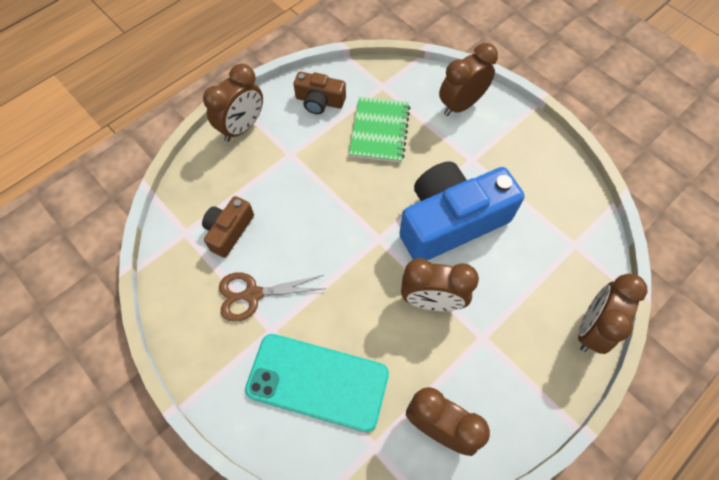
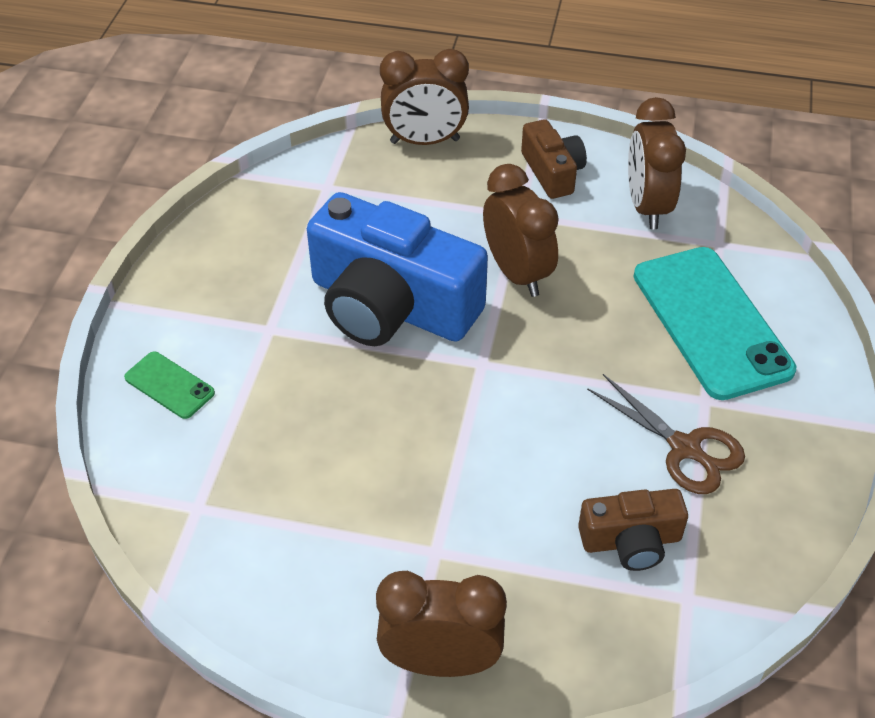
camera: 125 degrees left, 15 degrees down
(319, 101) = (295, 578): brown camera -> brown camera (552, 172)
(379, 131) = (297, 459): green notebook -> none
(461, 105) = (169, 385): brown clock -> green phone

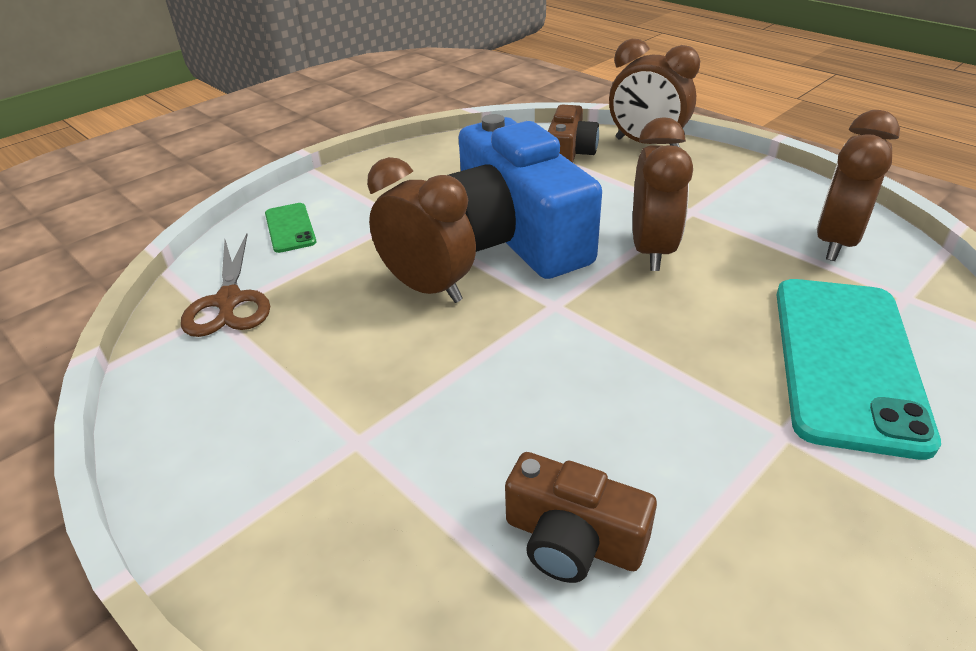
camera: 35 degrees right, 10 degrees down
(440, 661) = (252, 551): brown clock -> brown clock (428, 288)
(552, 172) = (751, 192): brown camera -> brown camera (569, 153)
(685, 448) = (721, 472): brown scissors -> brown scissors (229, 302)

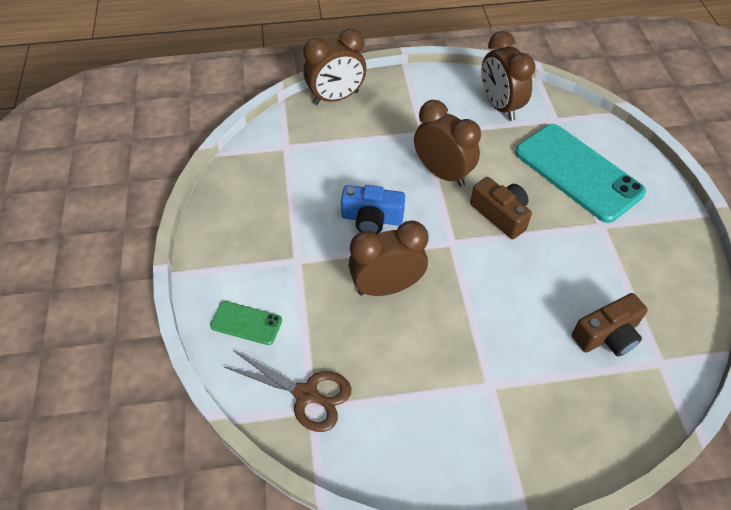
camera: 55 degrees left, 15 degrees up
(513, 236) = (372, 218): blue camera -> blue camera, size x0.49
(569, 153) = (307, 135): brown camera -> brown camera (500, 215)

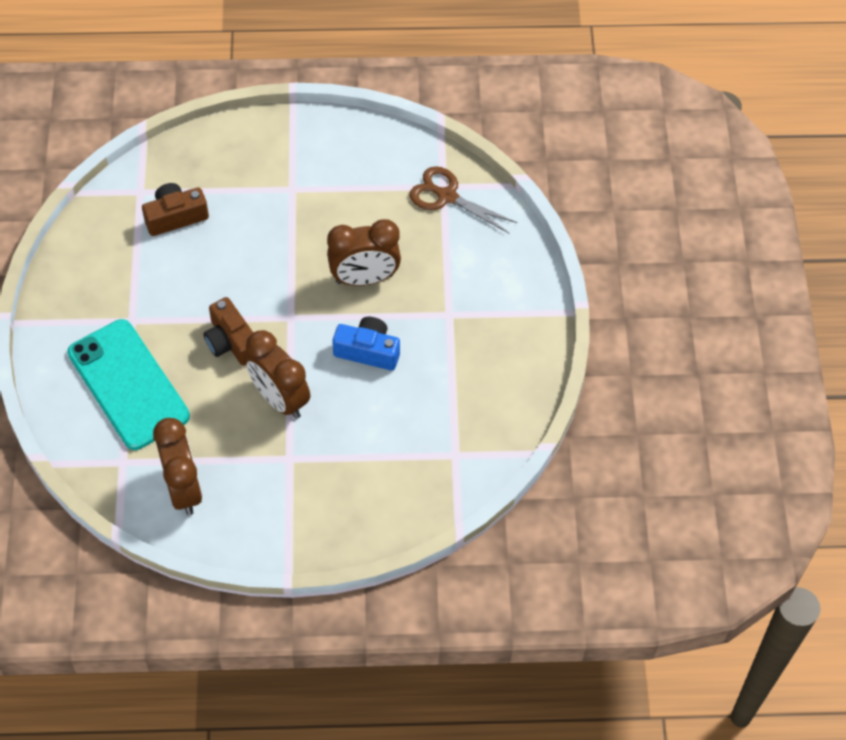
camera: 175 degrees left, 5 degrees up
(246, 323) = (498, 258): green phone -> none
(336, 98) = (388, 525): brown clock -> none

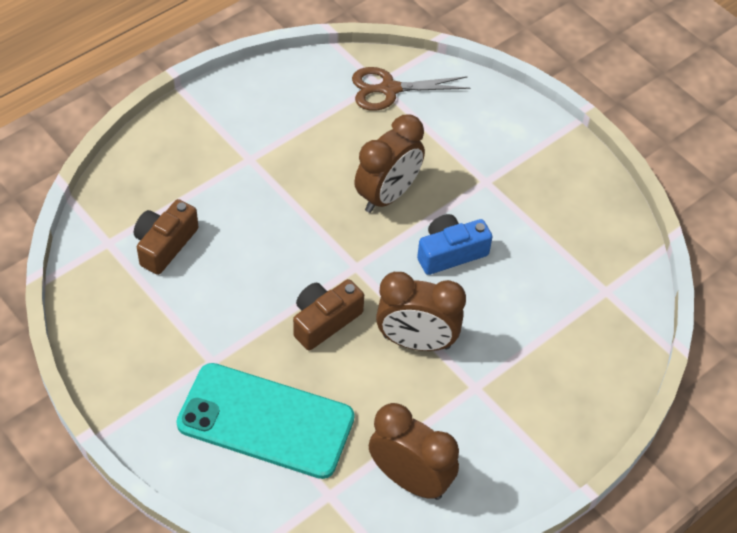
camera: 40 degrees left, 5 degrees down
(231, 342) = (324, 321): brown camera -> brown camera turned 120 degrees clockwise

